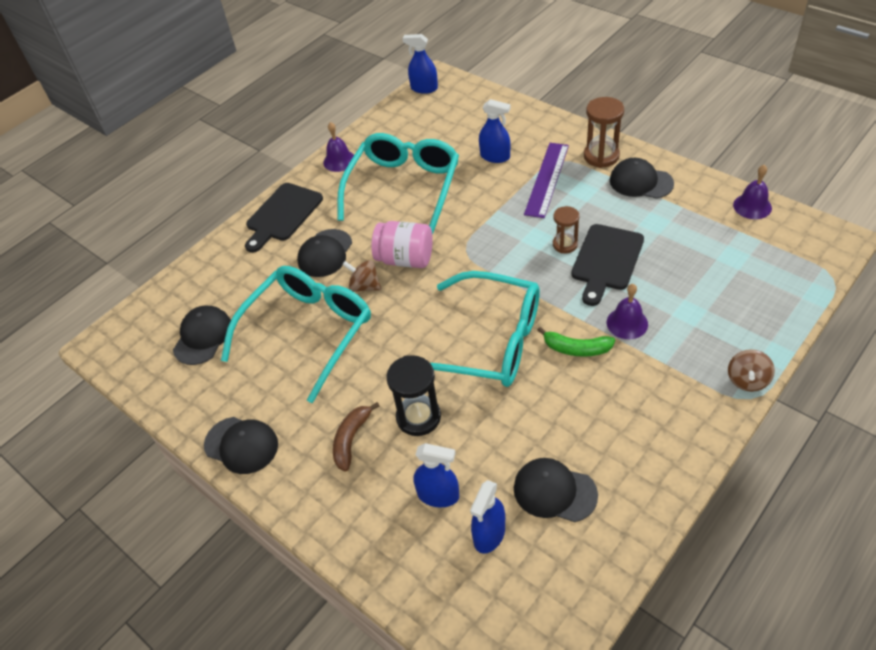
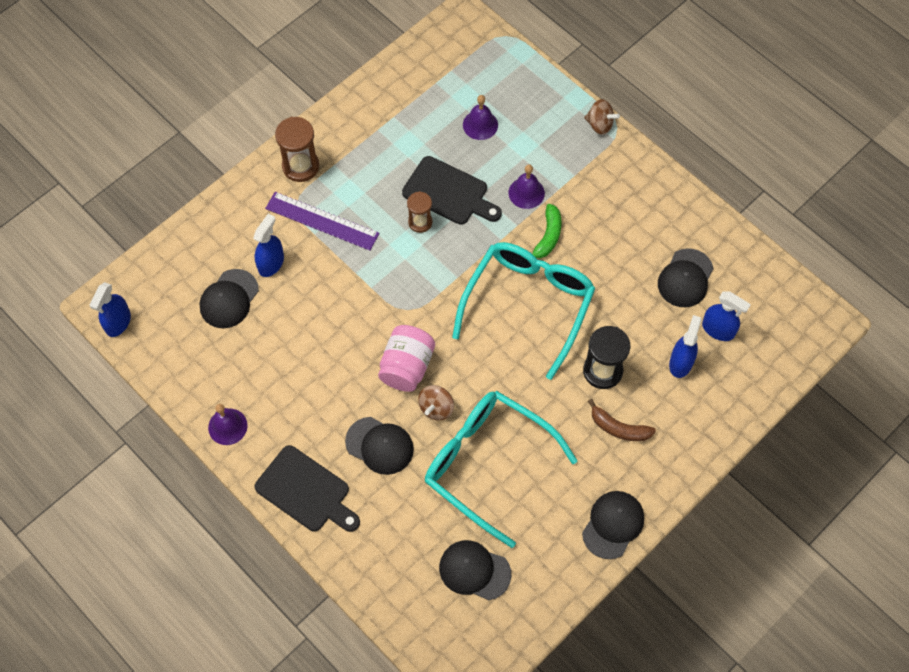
camera: 90 degrees left, 15 degrees up
(404, 187) = (294, 359): turquoise glasses -> none
(640, 182) = (349, 141): black cap -> black cap (229, 299)
(752, 206) = (407, 64): purple bell -> purple bell (480, 125)

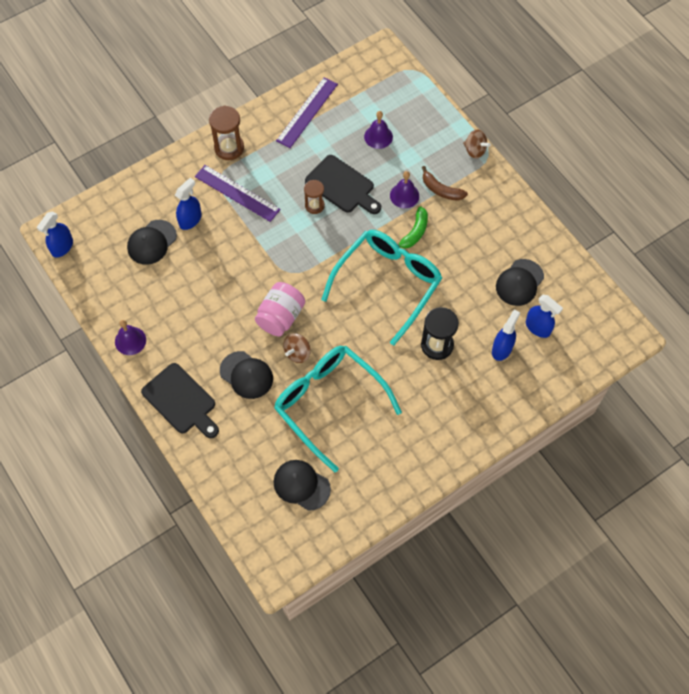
camera: 10 degrees right, 0 degrees up
(387, 107) = (307, 112): none -> purple ruler
(613, 525) = (420, 468): black cap -> none
(618, 428) = (440, 392): brown banana -> brown banana (441, 190)

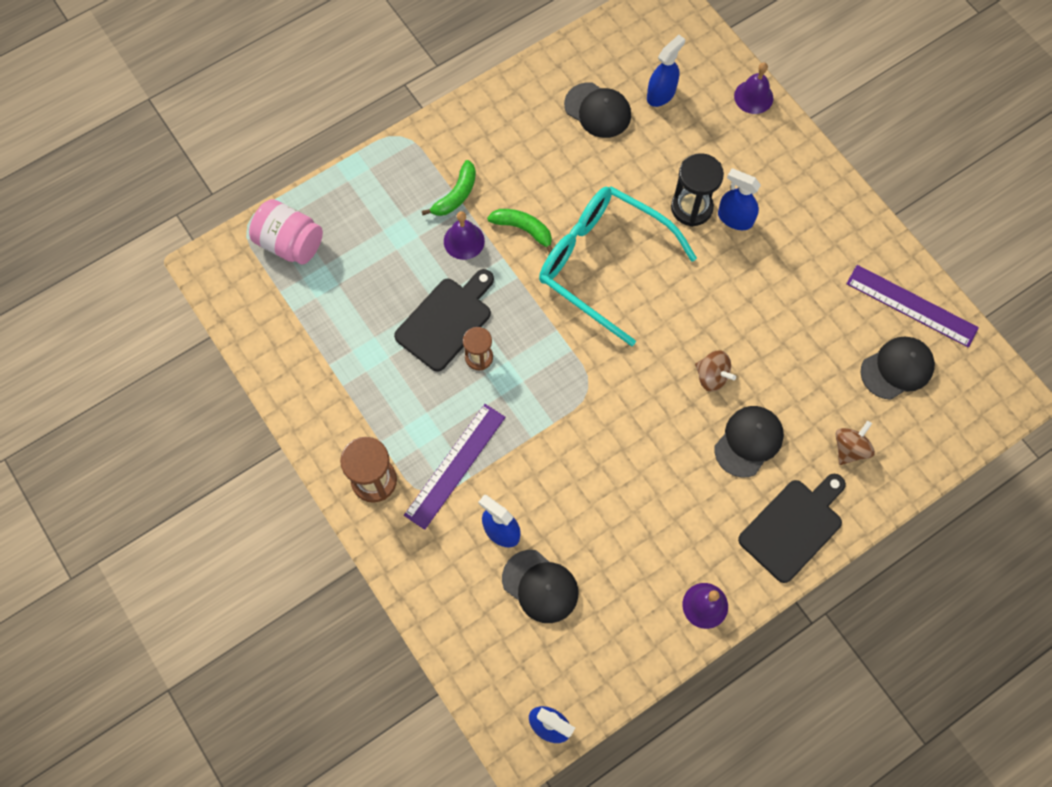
camera: 90 degrees left, 5 degrees up
(280, 317) = (658, 399): pink jar -> pink jar (290, 243)
(301, 485) = (897, 368): black cap -> black cap turned 150 degrees counterclockwise
(307, 112) = (314, 370): purple ruler -> purple ruler (911, 306)
(328, 403) = (781, 337): turquoise glasses -> none
(378, 136) = (363, 272): purple bell -> purple bell (753, 97)
(441, 190) = (456, 195): brown banana -> green banana
(475, 150) = (393, 151): brown spinning top -> brown spinning top (850, 448)
(502, 349) = (692, 135): blue spray bottle -> blue spray bottle (735, 218)

